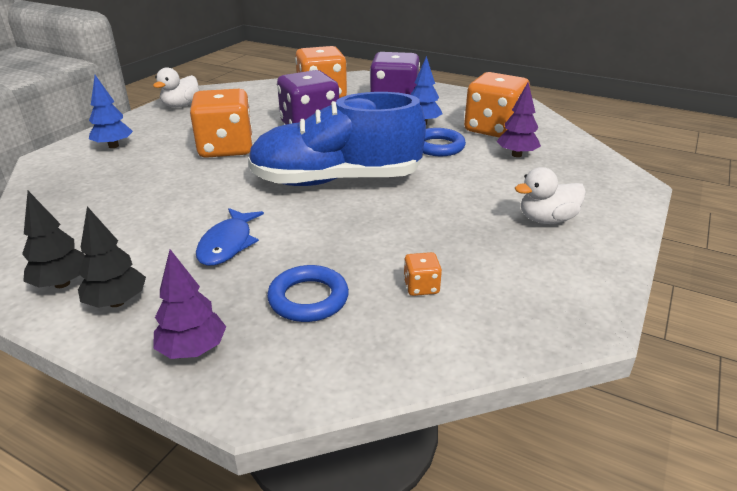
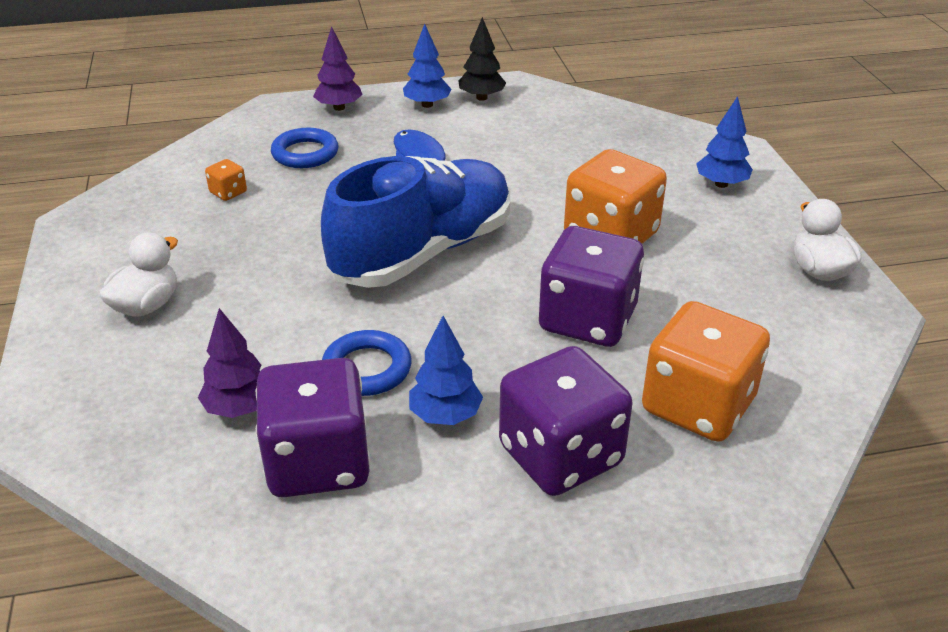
camera: 140 degrees right, 5 degrees up
(117, 302) = (427, 105): black tree -> blue tree
(493, 129) = (318, 462): orange dice -> purple dice

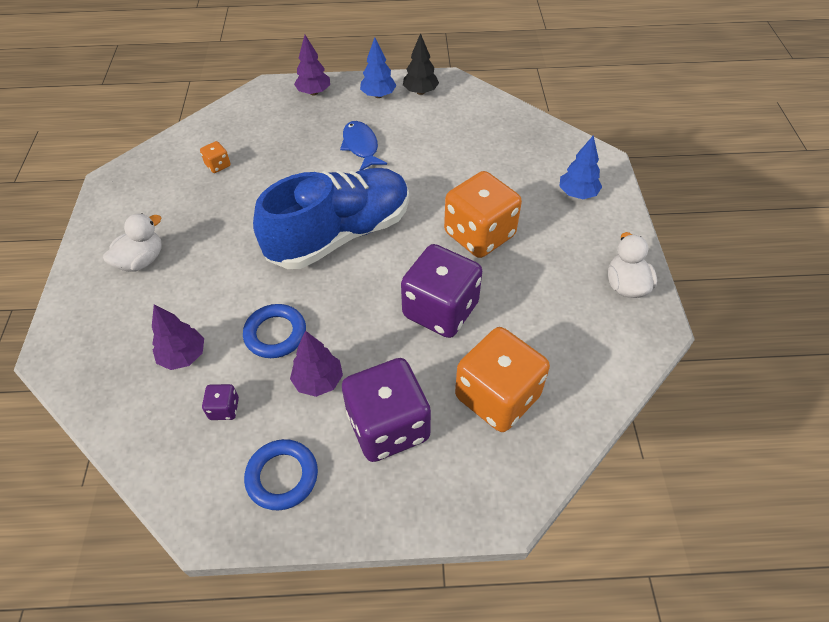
camera: 10 degrees right, 15 degrees up
(305, 153) = (279, 134): blue ring -> blue ring (282, 476)
(318, 462) = (224, 409): purple dice -> purple dice, size x0.42
(445, 415) = (318, 381): blue tree -> purple tree

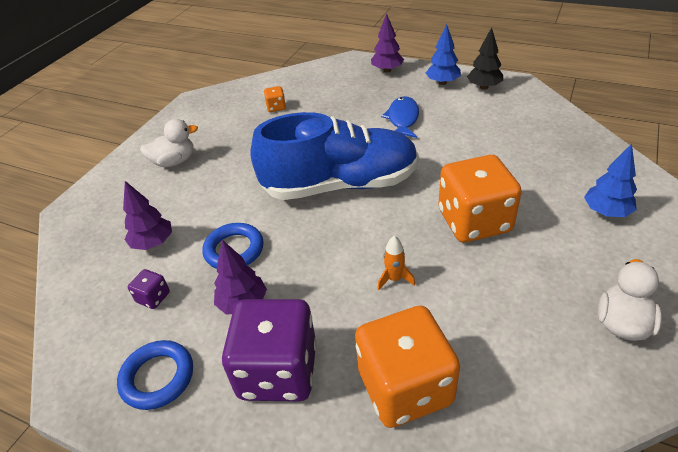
camera: 30 degrees right, 10 degrees down
(440, 310) = (394, 279): purple dice -> orange rocket

